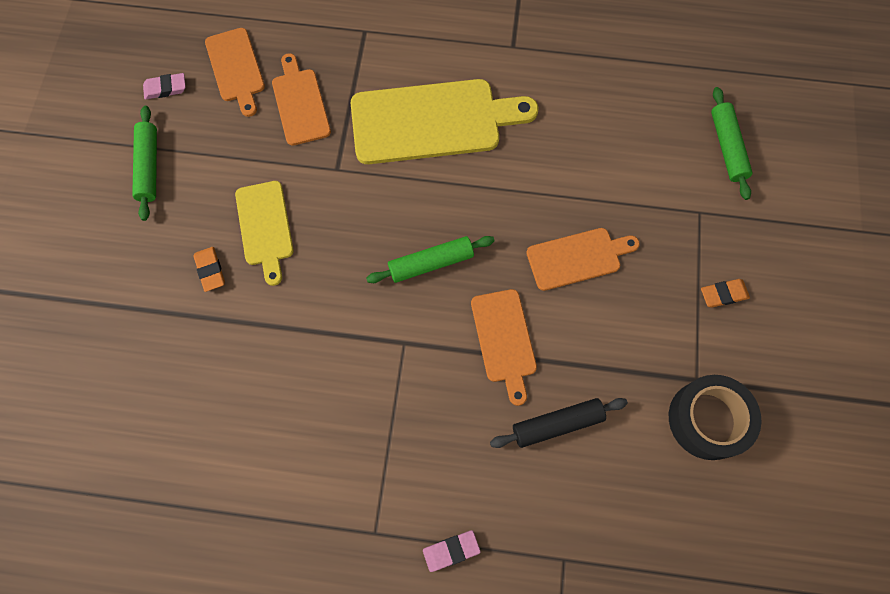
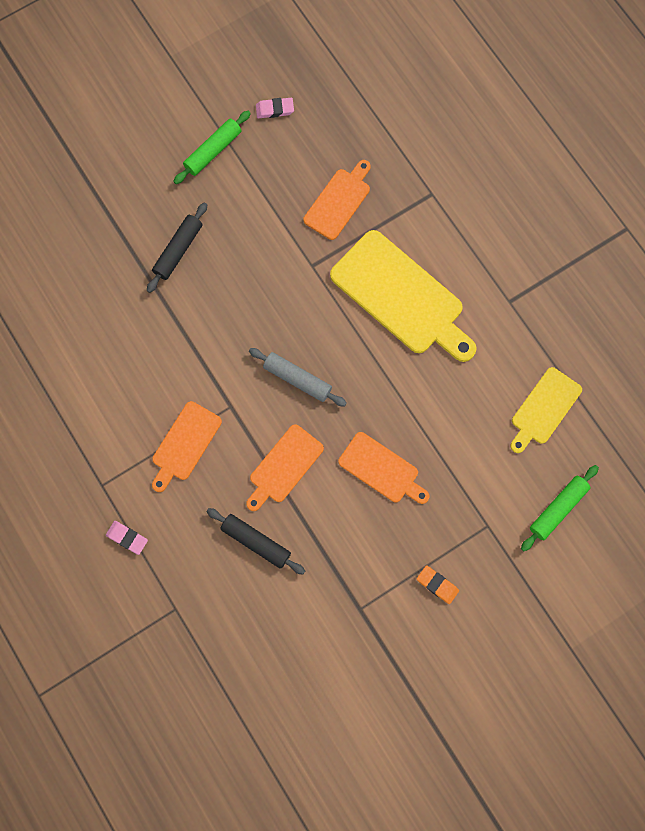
camera: 50 degrees right, 5 degrees up
(165, 88) = (275, 109): pink eraser -> pink eraser turned 45 degrees counterclockwise
(210, 270) = (178, 250): orange eraser -> black rolling pin
(236, 68) = (328, 139): orange cutting board -> orange cutting board (185, 444)
(265, 227) = (234, 257): yellow cutting board -> yellow cutting board (544, 409)
(431, 263) = (297, 379): green rolling pin -> grey rolling pin
(708, 419) = (337, 635): black tape -> none

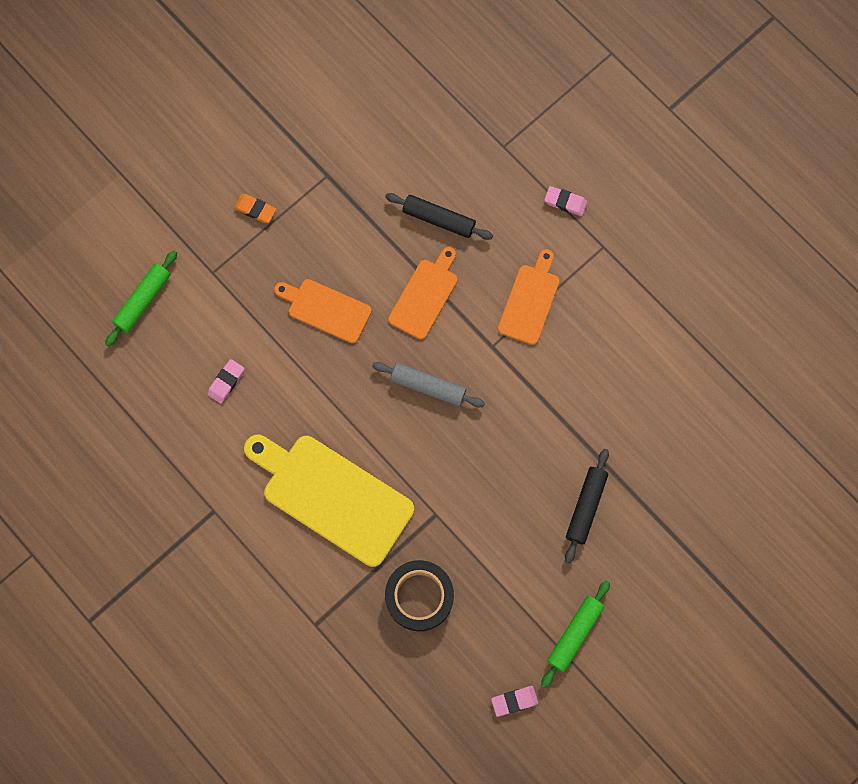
camera: 170 degrees right, 0 degrees up
(338, 201) = (419, 597): orange cutting board -> black tape
(485, 416) = (226, 382): none -> pink eraser
(544, 409) = (165, 399): yellow cutting board -> none

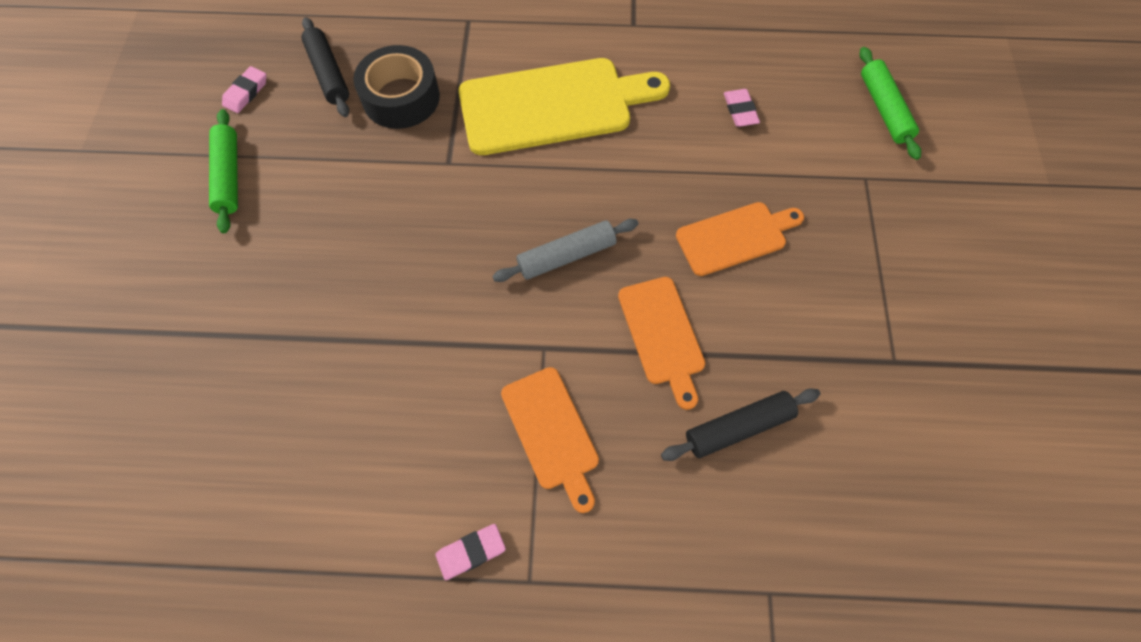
camera: 135 degrees right, 10 degrees down
(255, 209) = (908, 264): orange eraser -> none
(565, 202) = (627, 595): pink eraser -> pink eraser (471, 552)
(586, 506) = (306, 284): black rolling pin -> black rolling pin (328, 74)

